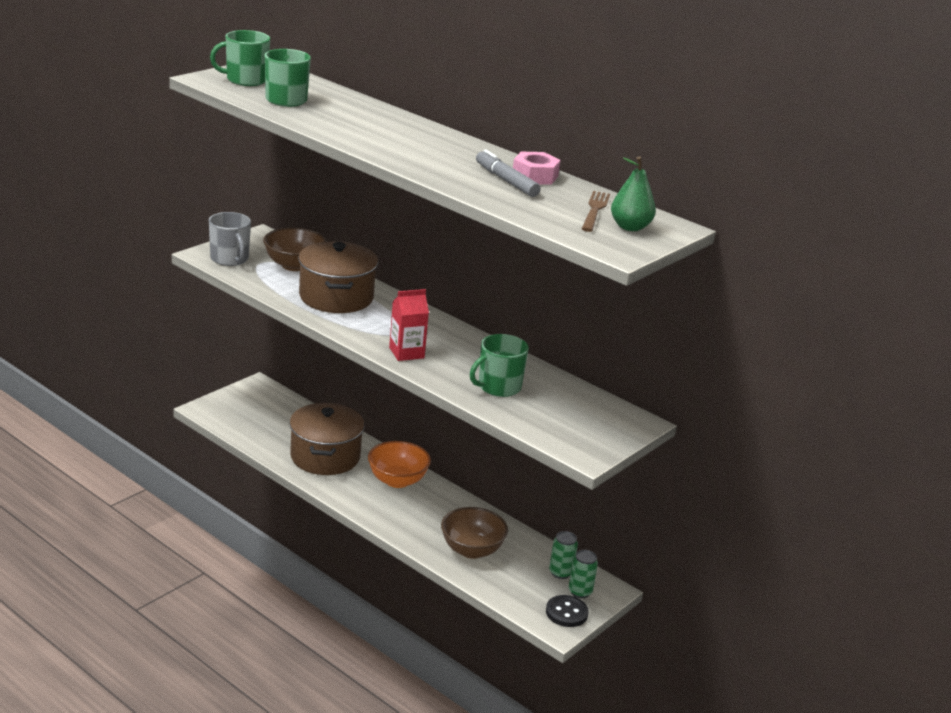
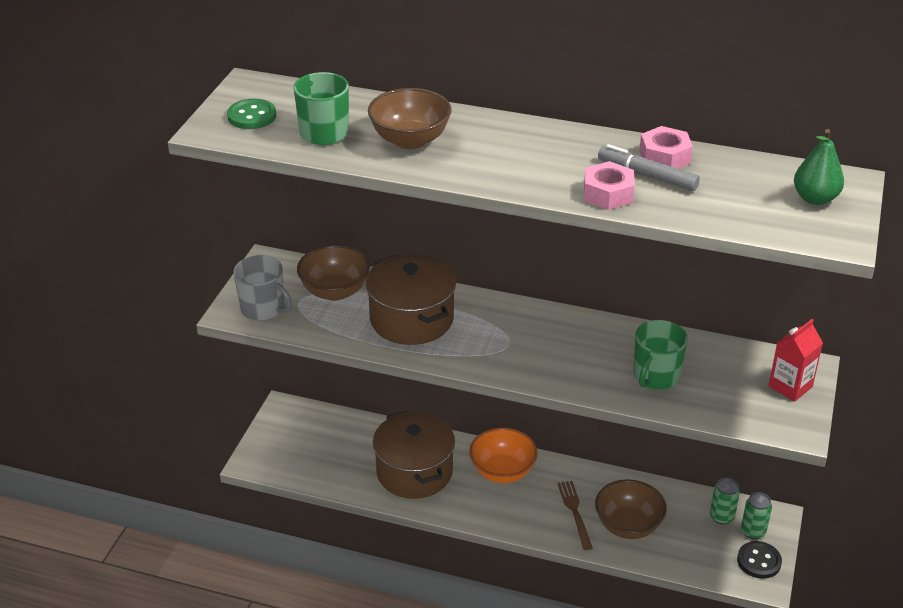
camera: 20 degrees left, 10 degrees up
(245, 80) = (252, 116): green mug -> green button
(345, 119) = (410, 140): none -> brown bowl
(406, 353) = (538, 367): red carton -> red carton (790, 386)
(460, 181) = (608, 194): none -> pink nut
(595, 210) = (763, 186): brown fork -> brown fork (575, 512)

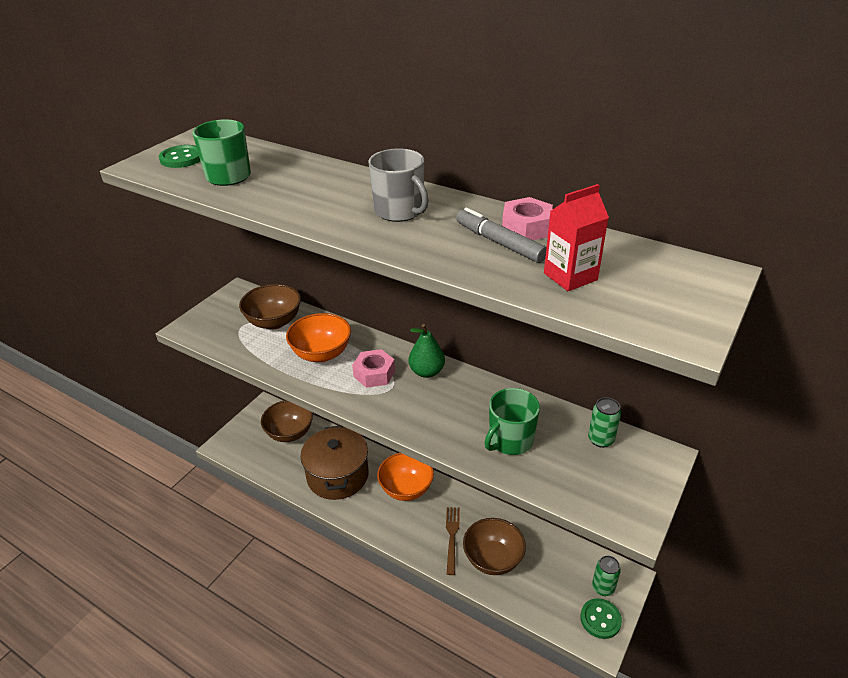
camera: 15 degrees right, 0 degrees up
(263, 308) = (212, 328): grey mug -> grey mug (400, 211)
(410, 140) = (296, 189): brown bowl -> brown bowl (290, 433)
(411, 319) = (321, 354): brown pot -> orange bowl
(608, 194) = (449, 255): pink nut -> pink nut (374, 374)
(721, 517) = (578, 567): green can -> green can (600, 439)
(759, 561) = (600, 619): black button -> green button
(790, 386) = (639, 473): red carton -> red carton (570, 276)
(815, 198) = (671, 286): green pear -> green pear (427, 372)

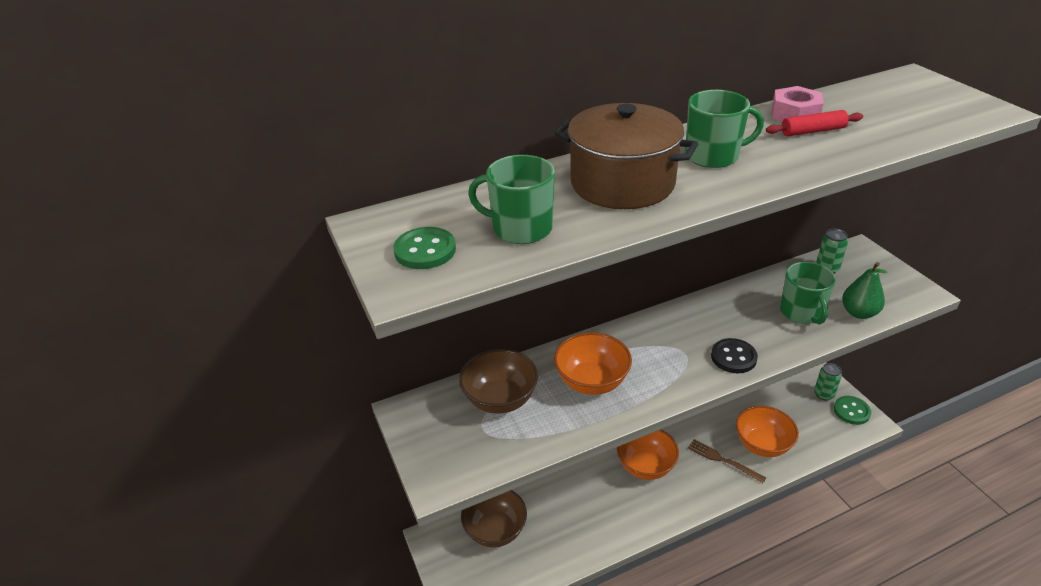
camera: 55 degrees left, 0 degrees up
(337, 476) = (590, 513): brown pot -> brown pot (622, 183)
(374, 374) = (654, 356): pink nut -> none
(400, 211) = (713, 156): grey mug -> green mug
(409, 416) = (733, 357): none -> black button
(427, 372) = (677, 323): green pear -> green pear (859, 313)
(493, 559) = (762, 445): brown bowl -> orange bowl
(499, 243) = (813, 131): grey marker -> red rolling pin
(570, 276) = (889, 122): red carton -> none

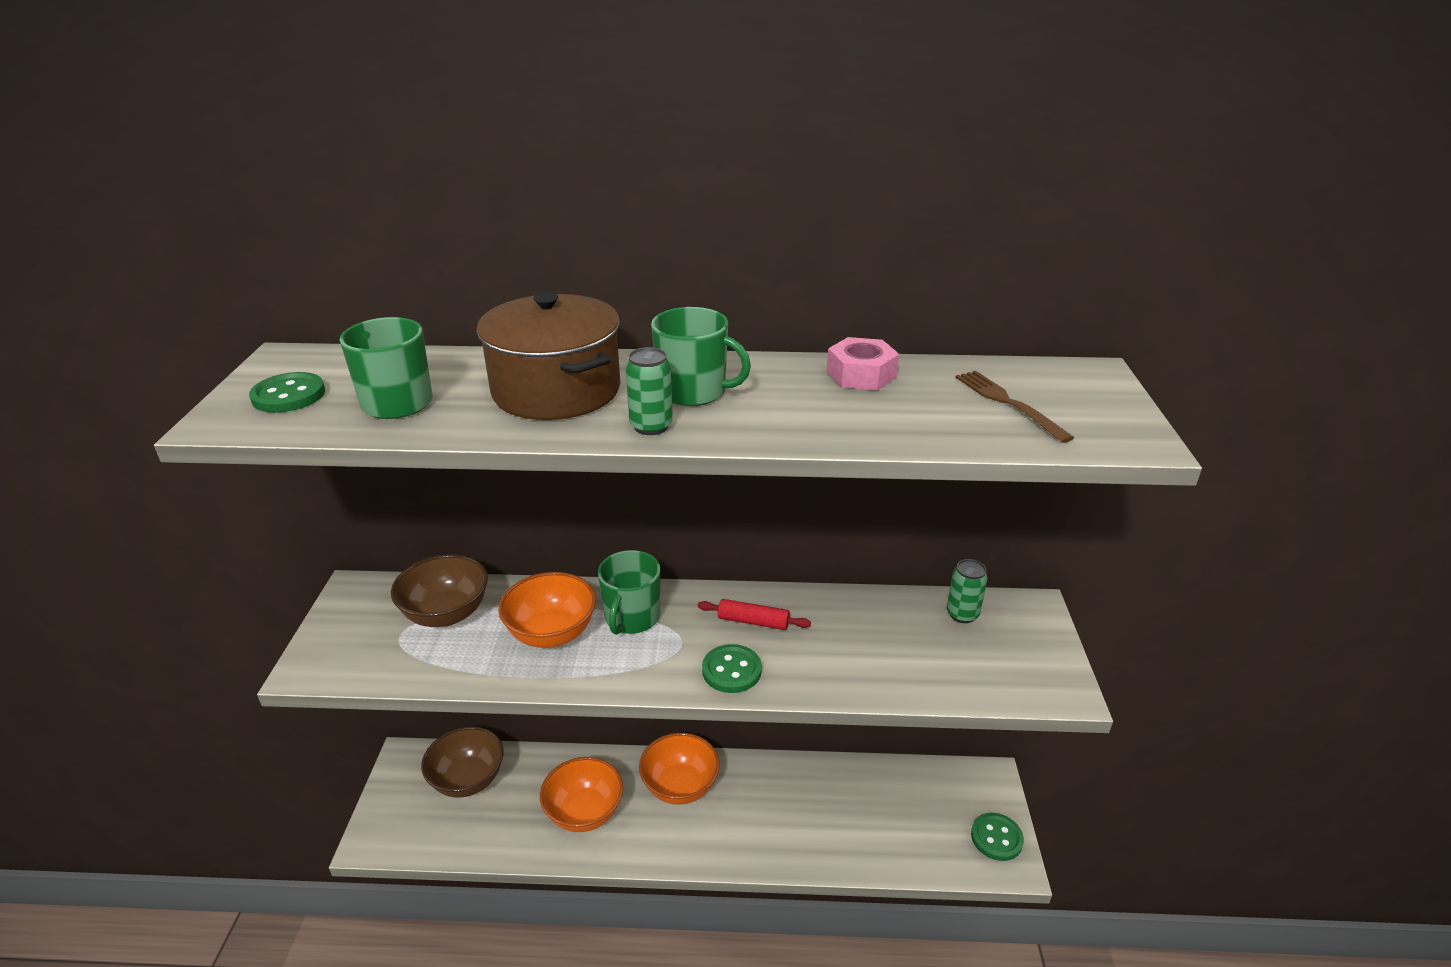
camera: 25 degrees right, 5 degrees down
(723, 460) = (775, 821): brown fork -> brown fork (1008, 403)
(733, 357) = (731, 670): black button -> green button
(762, 445) = (840, 825): orange bowl -> orange bowl (584, 812)
(802, 312) = (871, 653): green mug -> green mug (632, 618)
(813, 131) = (851, 398): red rolling pin -> red rolling pin (753, 621)
(823, 394) = (976, 801): green can -> green can (651, 426)
(859, 313) = (945, 682): green pear -> none

